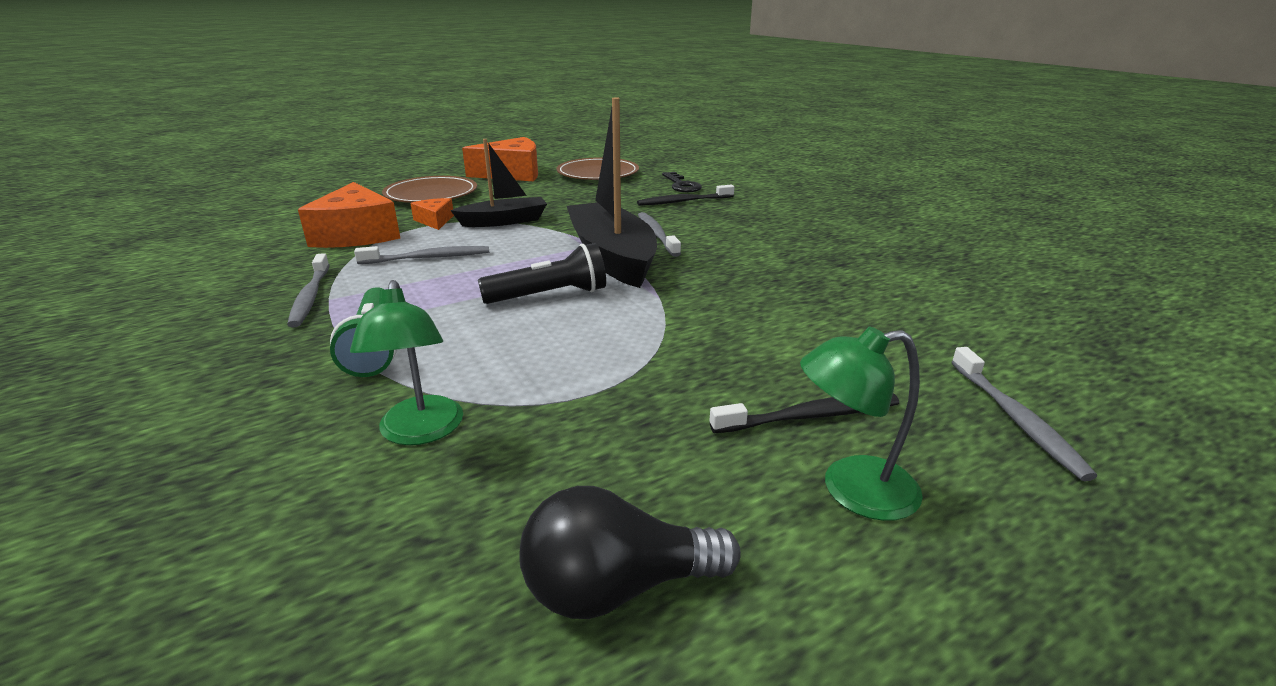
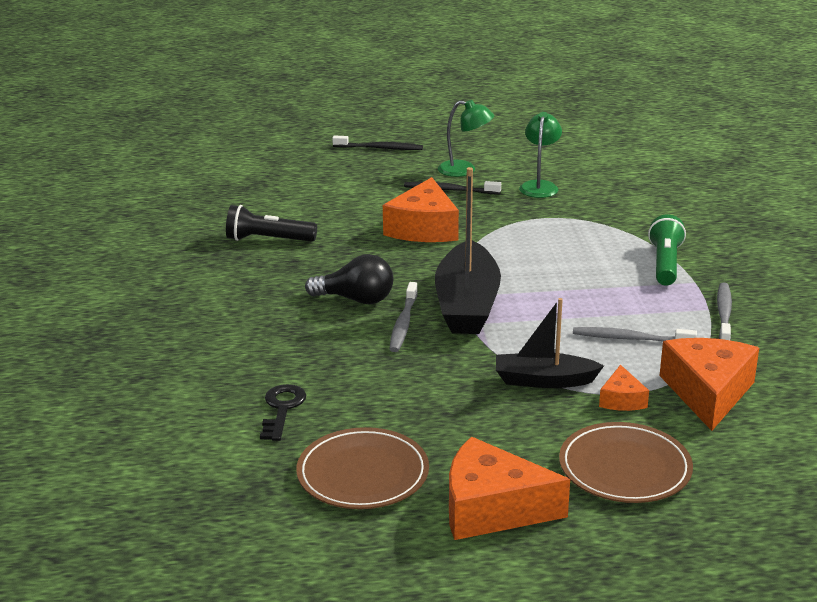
camera: 155 degrees left, 0 degrees up
(420, 432) = (635, 218): green lamp -> green lamp (539, 186)
(549, 295) = (539, 278): black flashlight -> black flashlight (268, 240)
(617, 587) = (569, 167): black light bulb -> black light bulb (356, 299)
(684, 201) = (319, 372): black toothbrush -> black toothbrush (379, 148)
(757, 330) = (424, 228): none -> orange cheese
(1015, 418) = (361, 173): grey toothbrush -> none

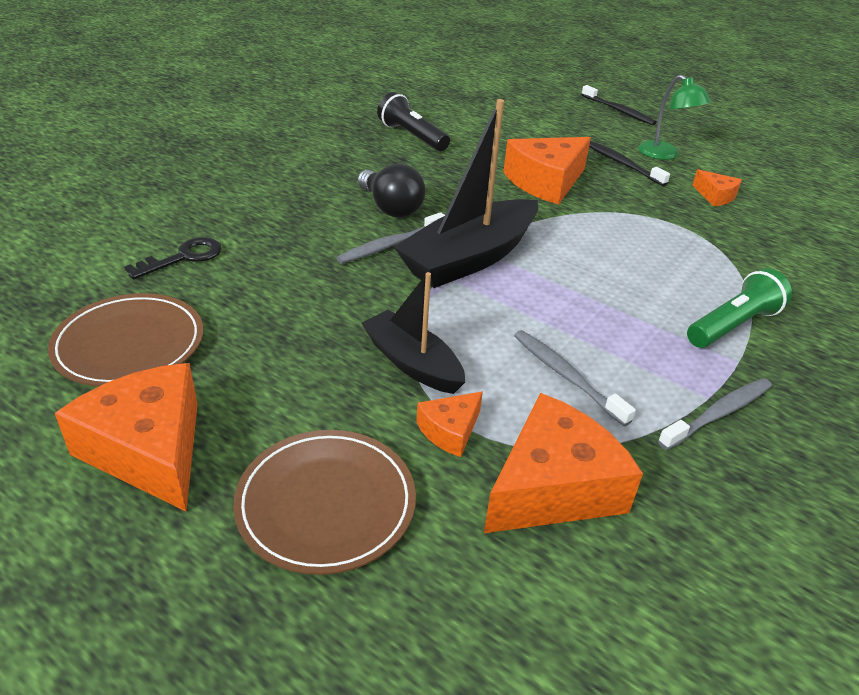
camera: 40 degrees right, 10 degrees up
(539, 186) = (715, 196): green lamp -> orange cheese

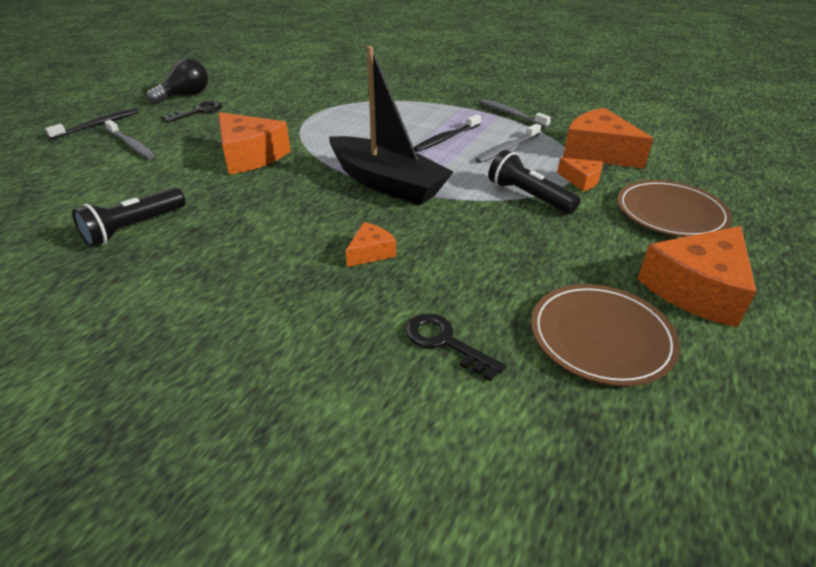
camera: 95 degrees left, 0 degrees up
(390, 208) = (308, 225): black light bulb -> black light bulb (185, 95)
(390, 245) = (377, 219): grey toothbrush -> grey toothbrush (131, 145)
(412, 363) = (529, 196): black boat -> black flashlight
(622, 164) = (215, 126): black toothbrush -> black toothbrush (446, 138)
(664, 155) = (199, 111): green lamp -> black key
(715, 196) = (270, 100): orange cheese -> orange cheese (371, 252)
(732, 325) = (430, 106): green flashlight -> none

